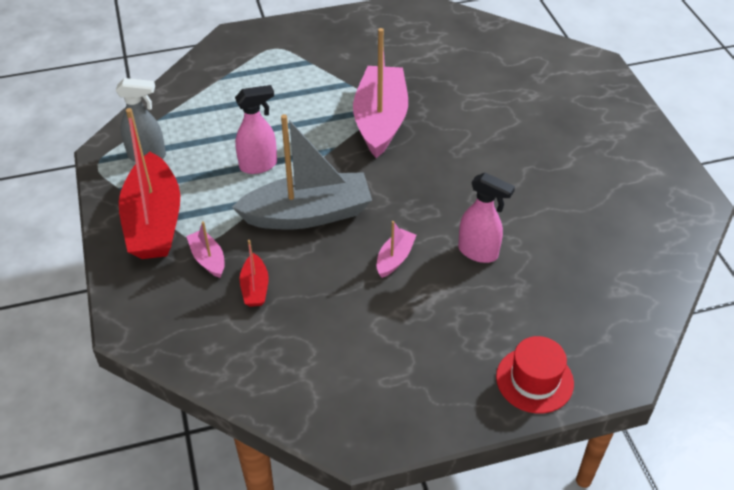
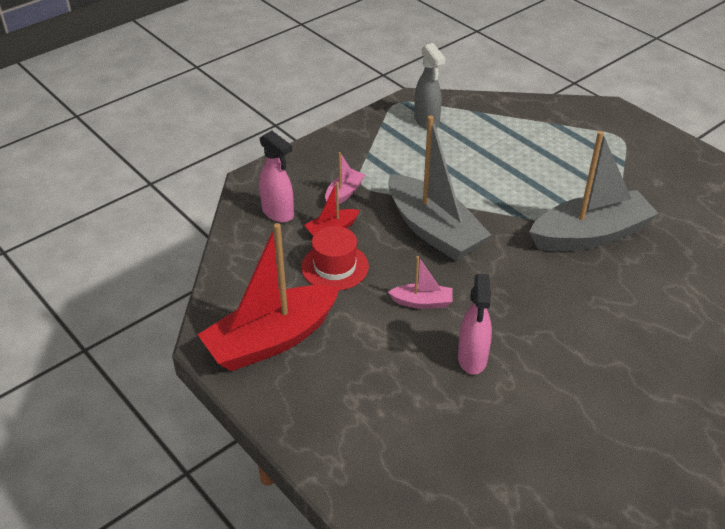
camera: 65 degrees right, 5 degrees down
(154, 221) = (362, 152): red boat -> red boat (271, 340)
(259, 165) = (467, 182): pink spray bottle -> pink spray bottle (278, 213)
(380, 120) = (590, 235): pink boat -> grey boat
(534, 380) = (340, 448): red hat -> red hat (335, 267)

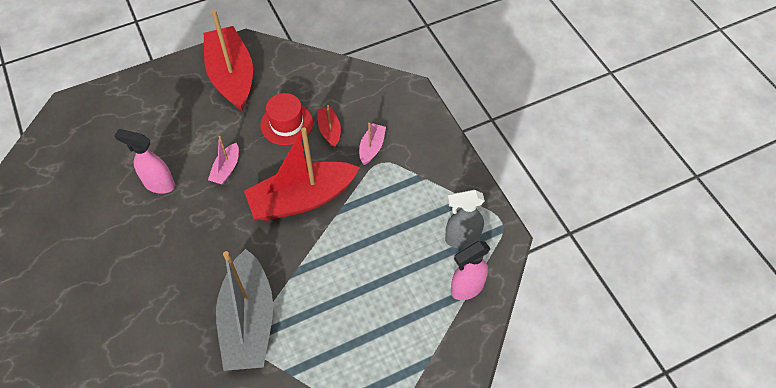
camera: 105 degrees right, 15 degrees up
(278, 213) = (362, 100): pink spray bottle -> pink spray bottle (466, 288)
(344, 193) = (372, 147): pink boat -> pink boat turned 120 degrees counterclockwise
(433, 230) = (302, 199): grey boat -> red boat

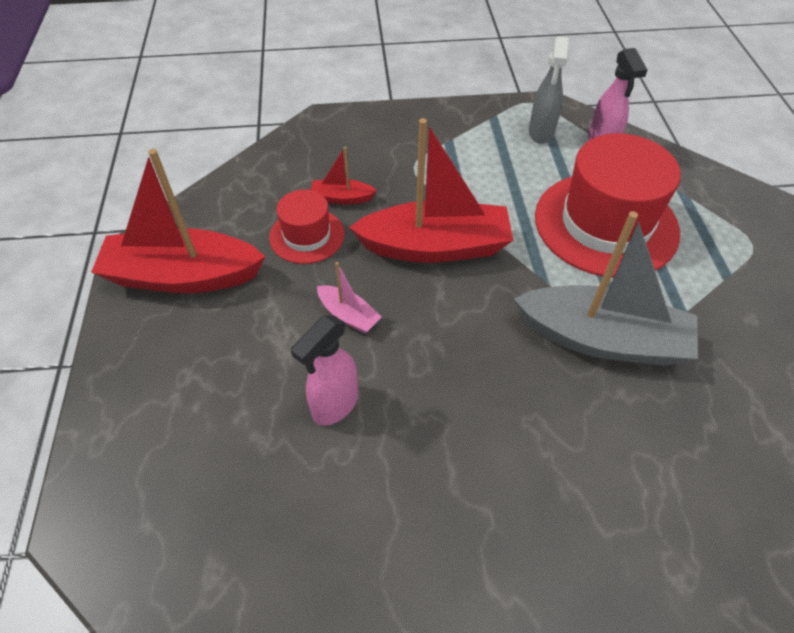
camera: 70 degrees left, 5 degrees down
(302, 199) = (435, 247): red boat -> red boat turned 90 degrees counterclockwise
(367, 306) = (606, 224): none -> red hat
(372, 147) = (388, 168): pink boat -> none

